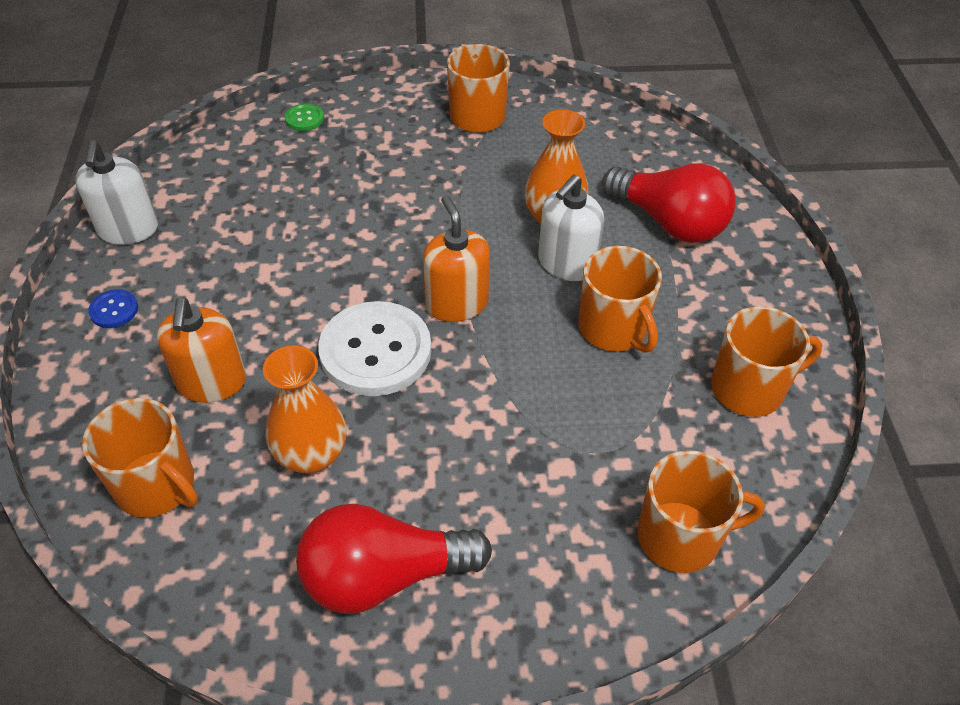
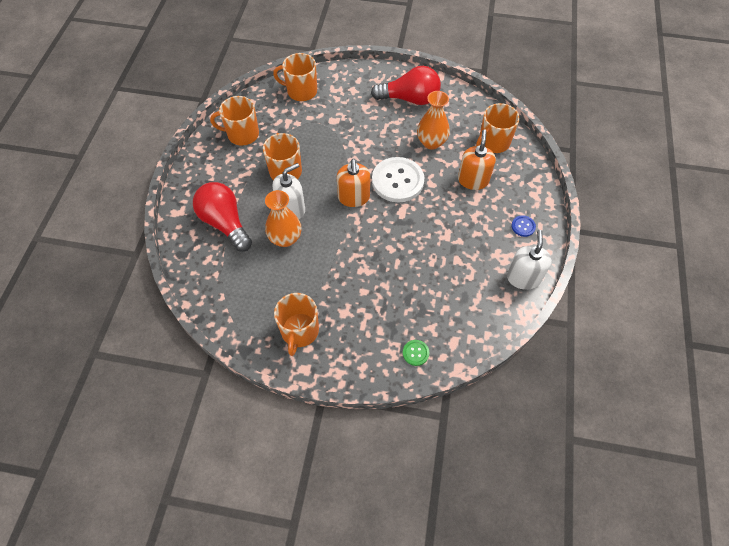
camera: 165 degrees left, 10 degrees up
(157, 486) = (493, 142): orange mug -> orange mug turned 90 degrees counterclockwise

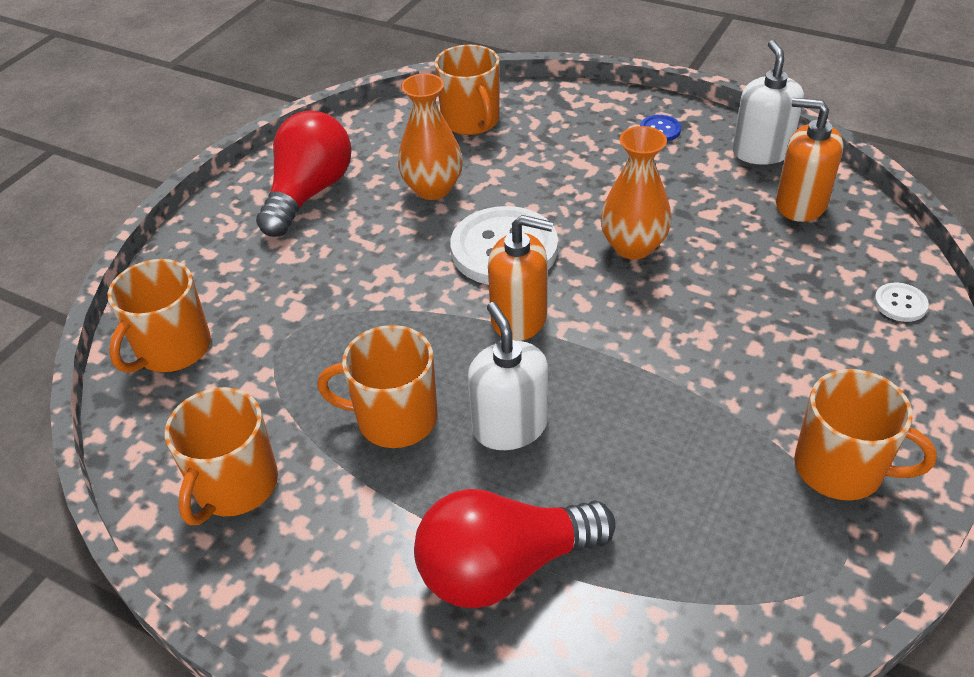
camera: 70 degrees left, 15 degrees down
(285, 238) = (589, 451): orange vase -> orange vase (633, 246)
(415, 353) = (900, 303): green button -> white button
(473, 180) = (543, 160): orange soap dispenser -> orange soap dispenser (800, 204)
(523, 278) = (761, 152): white soap dispenser -> white soap dispenser turned 60 degrees clockwise

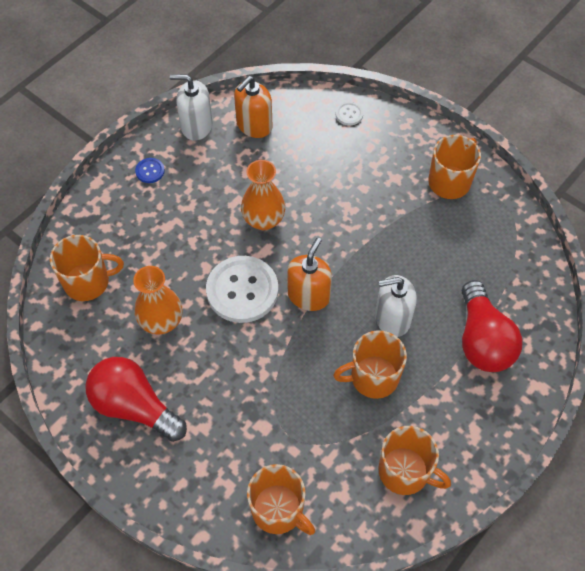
camera: 80 degrees left, 15 degrees up
(394, 418) = (373, 377): orange mug -> orange mug turned 60 degrees clockwise

